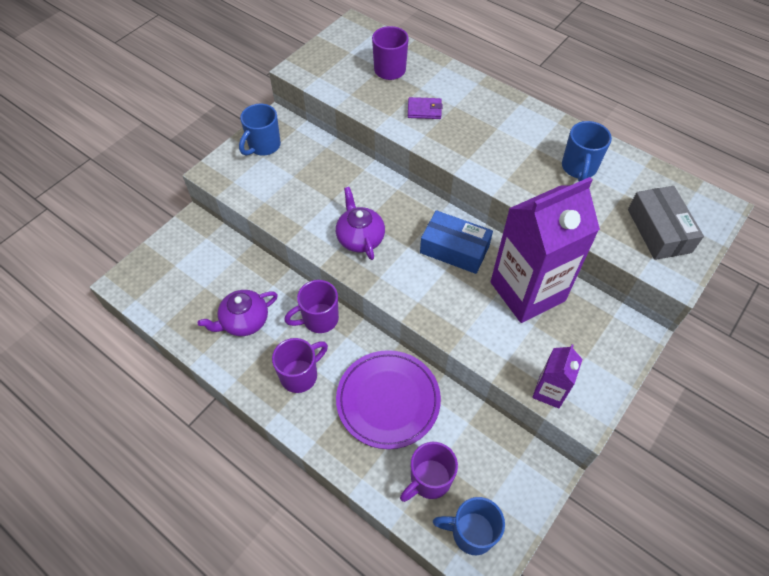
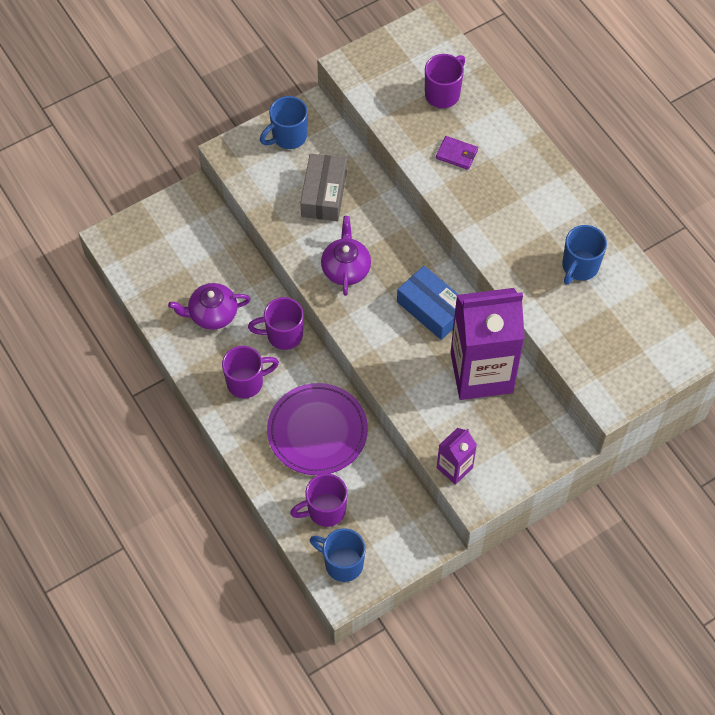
camera: 20 degrees right, 5 degrees up
(659, 230) = (620, 355): grey box -> grey box (324, 194)

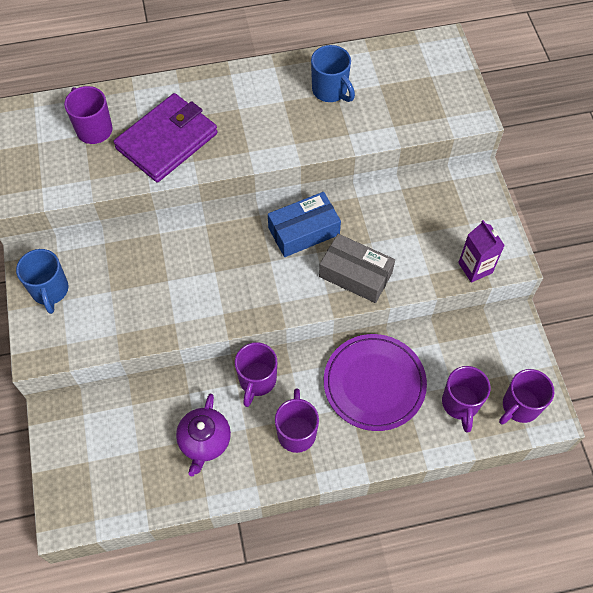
camera: 70 degrees left, 0 degrees up
(324, 194) = (134, 280): grey box -> grey box (355, 274)
(342, 563) = (519, 406): blue mug -> purple mug
(346, 268) = (228, 288): purple teapot -> none
(456, 154) = (167, 141): purple wallet -> purple wallet, size x2.31
(481, 372) = (385, 214): purple carton -> none

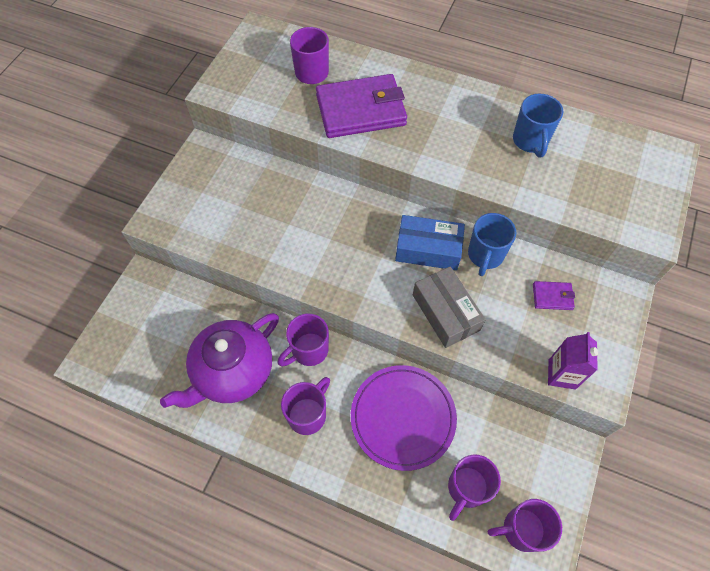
camera: 35 degrees right, 0 degrees up
(50, 291) = (199, 180): blue mug -> blue mug (485, 255)
(204, 441) = (232, 372): purple teapot -> purple teapot, size x1.60
(427, 211) = (552, 297): none -> purple wallet

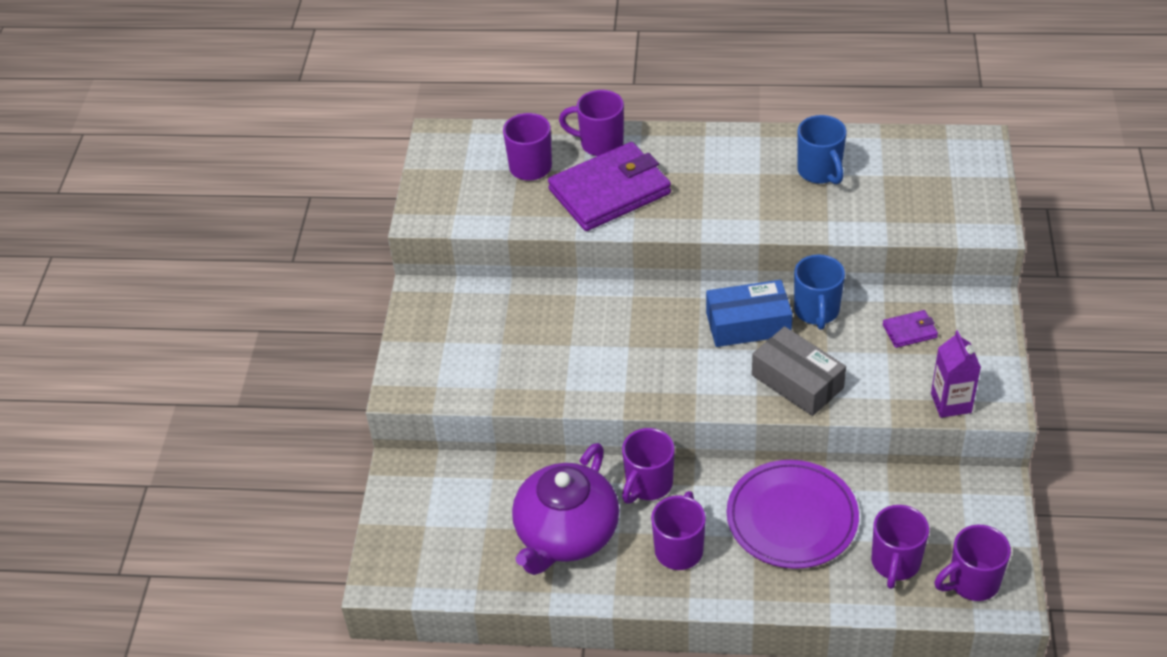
camera: 15 degrees left, 15 degrees down
(371, 69) = (600, 144): none -> purple mug

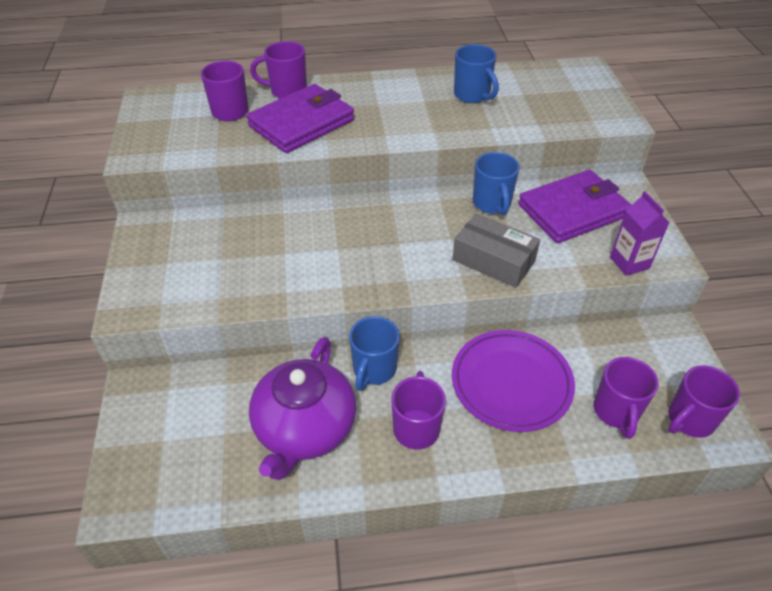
camera: 15 degrees left, 0 degrees up
(648, 485) = (374, 370): purple mug -> blue mug
(748, 324) = (437, 219): blue box -> none
(909, 331) = (572, 210): purple wallet -> purple wallet, size x2.31

